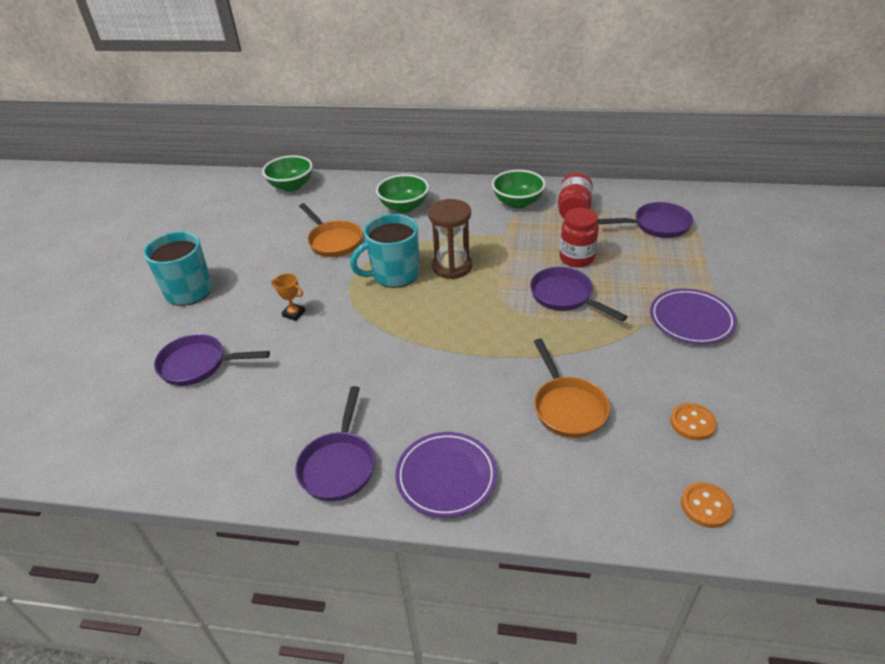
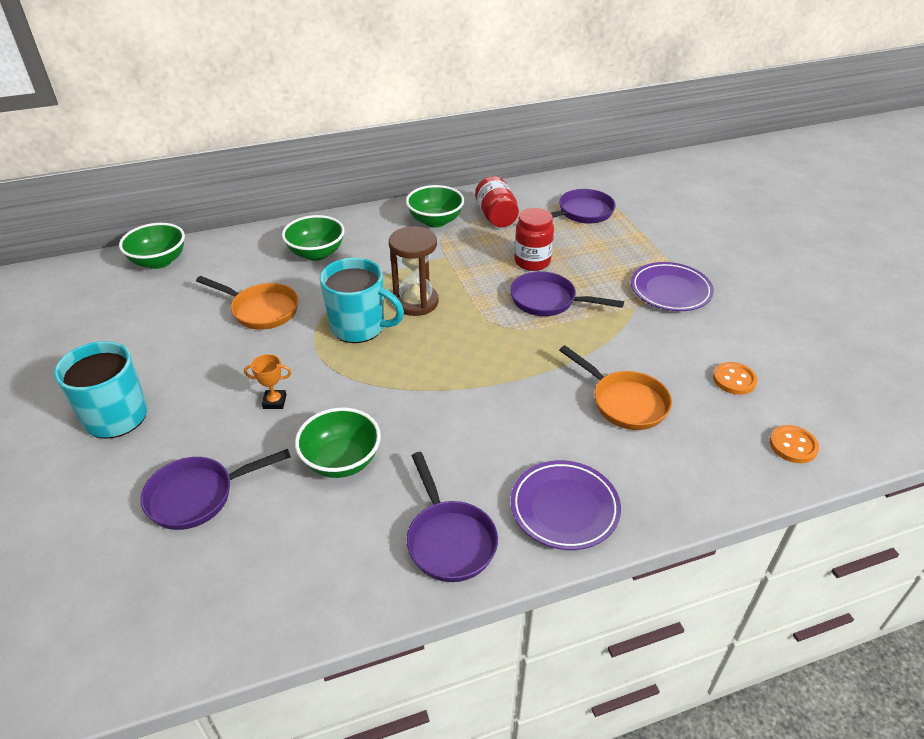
camera: 30 degrees left, 0 degrees up
(307, 374) = (341, 461): none -> green bowl
(394, 275) = (359, 327): turquoise mug -> turquoise mug turned 105 degrees counterclockwise

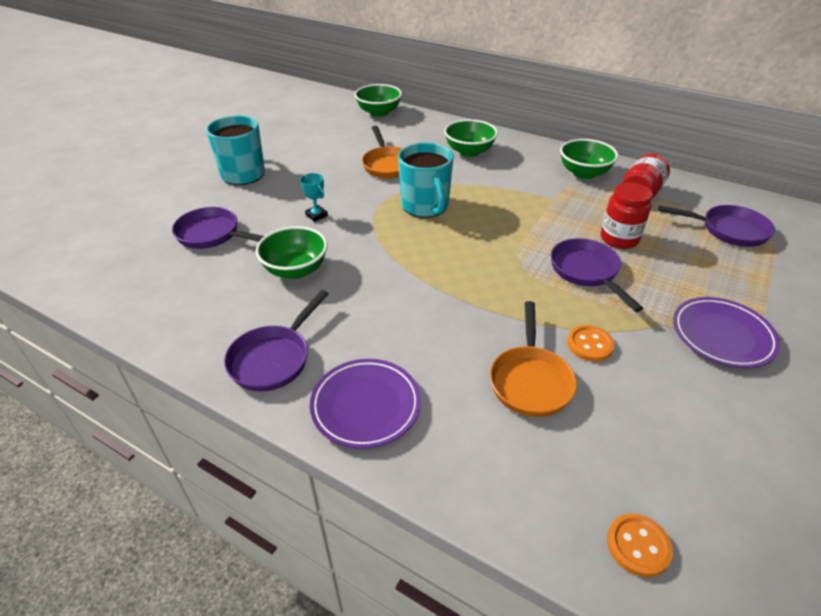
camera: 50 degrees right, 0 degrees up
(274, 402) = (316, 215): orange trophy -> turquoise trophy
(416, 302) = (485, 214): brown hourglass -> none
(734, 380) = (668, 446): orange button -> orange button (590, 344)

